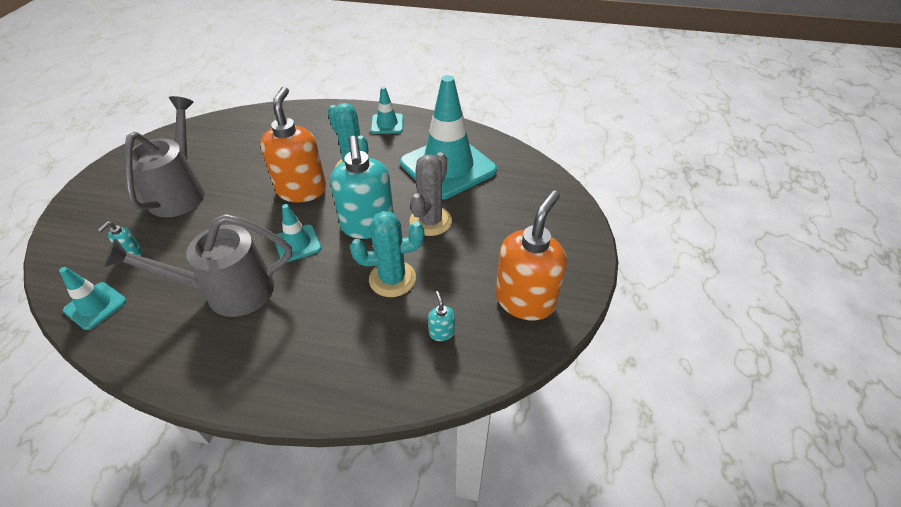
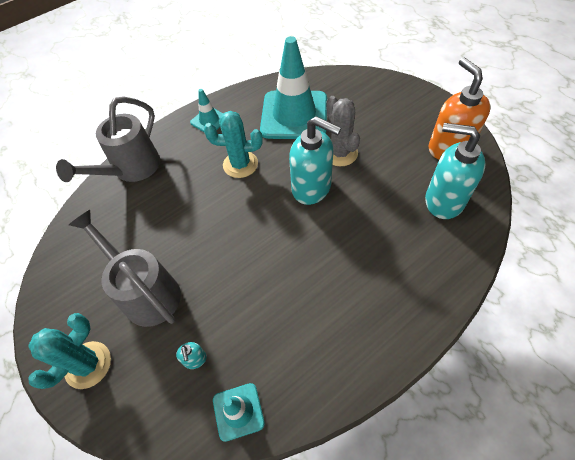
camera: 45 degrees left, 10 degrees up
(229, 292) = (306, 304): grey watering can -> grey watering can (131, 169)
(297, 243) = (292, 238): turquoise traffic cone -> none
(302, 190) = (233, 207): orange soap dispenser -> none
(392, 279) = (376, 201): turquoise cactus -> turquoise cactus (88, 365)
(441, 332) = (443, 201): turquoise soap dispenser -> turquoise soap dispenser, size x2.47

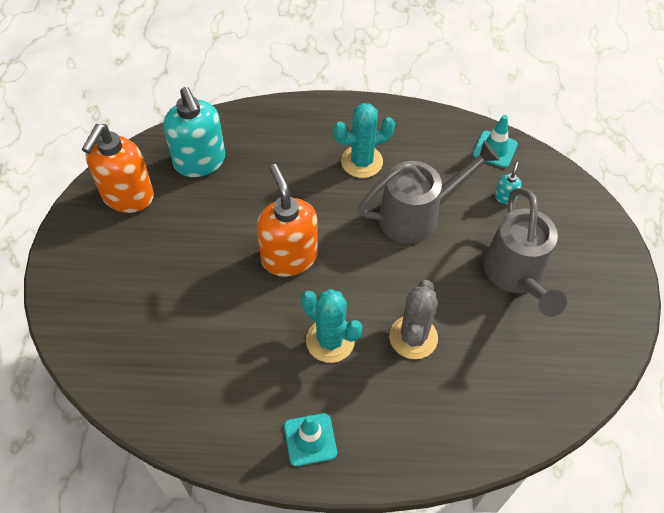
camera: 145 degrees left, 0 degrees up
(88, 365) = (594, 252): turquoise cactus -> turquoise cactus (361, 161)
(131, 169) = (455, 438): grey watering can -> grey watering can (417, 215)
(294, 115) = (210, 359): turquoise traffic cone -> none
(312, 188) = (289, 257): turquoise soap dispenser -> orange soap dispenser
(340, 153) = (222, 271): grey cactus -> grey cactus (413, 337)

